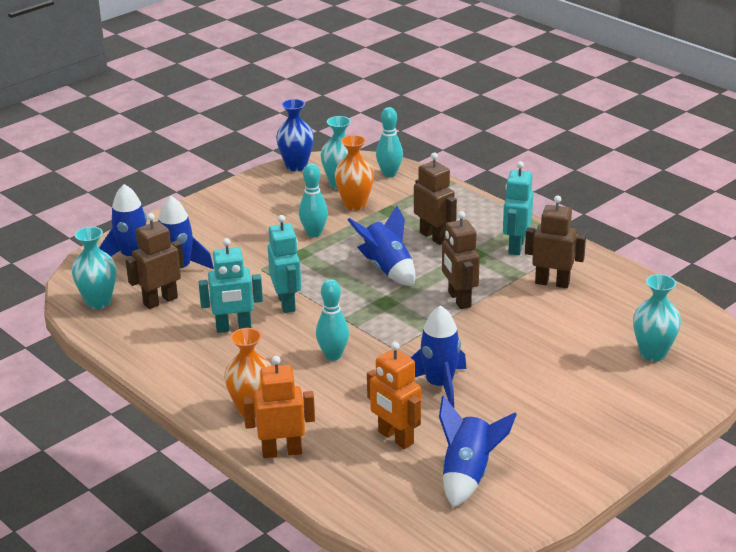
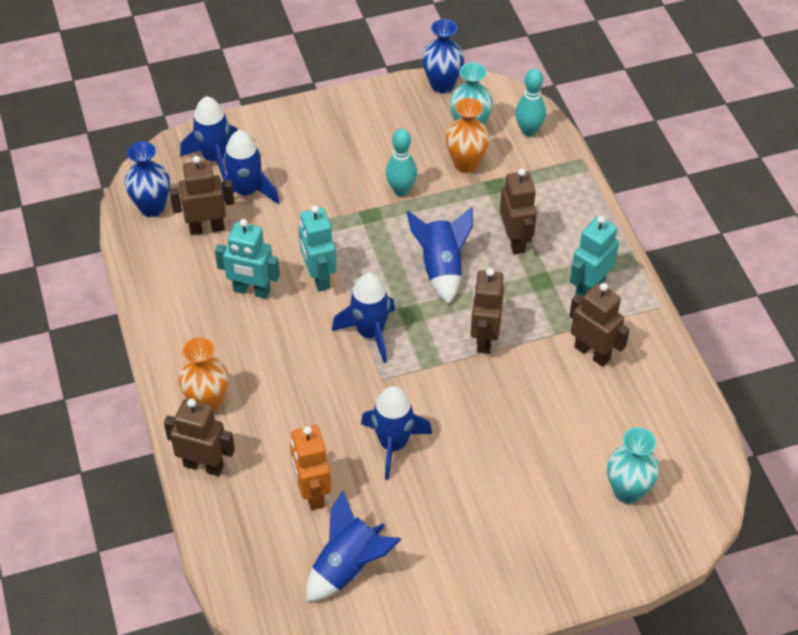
camera: 25 degrees right, 20 degrees up
(98, 302) = (152, 208): turquoise vase -> blue vase
(282, 452) = (204, 465): orange robot -> brown robot
(287, 303) = (319, 277): turquoise robot -> turquoise robot turned 150 degrees clockwise
(333, 355) = (320, 364): turquoise bowling pin -> none
(360, 324) = (370, 333): none -> blue rocket

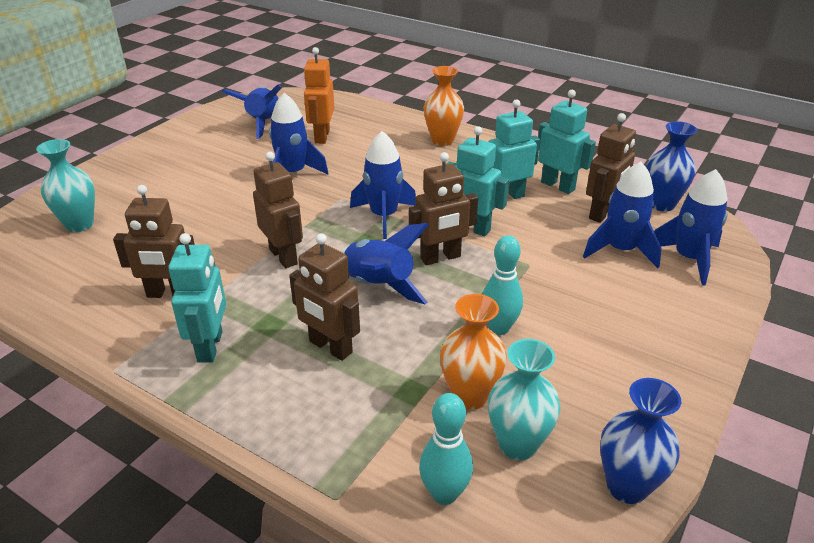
camera: 140 degrees right, 15 degrees down
(195, 276) = (558, 186): none -> turquoise robot
(204, 465) = (403, 120): brown robot -> brown robot (440, 258)
(312, 493) = (321, 136): orange robot -> orange robot turned 120 degrees counterclockwise

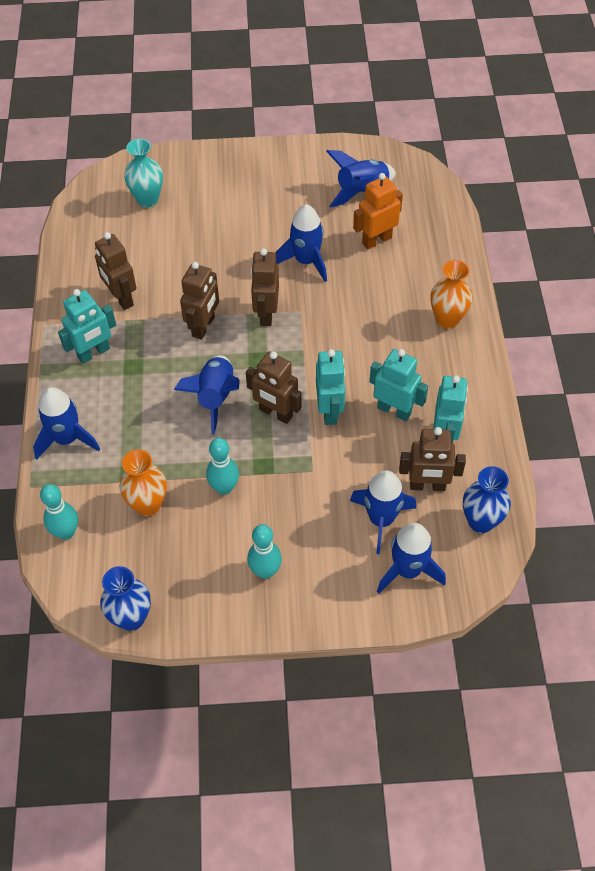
camera: 55 degrees right, 20 degrees up
(330, 347) = (137, 410): brown robot -> brown robot (266, 313)
(384, 216) = (298, 350): blue rocket -> blue rocket (67, 439)
(517, 445) = (126, 549): turquoise vase -> none
(630, 345) = (265, 571): none -> turquoise bowling pin

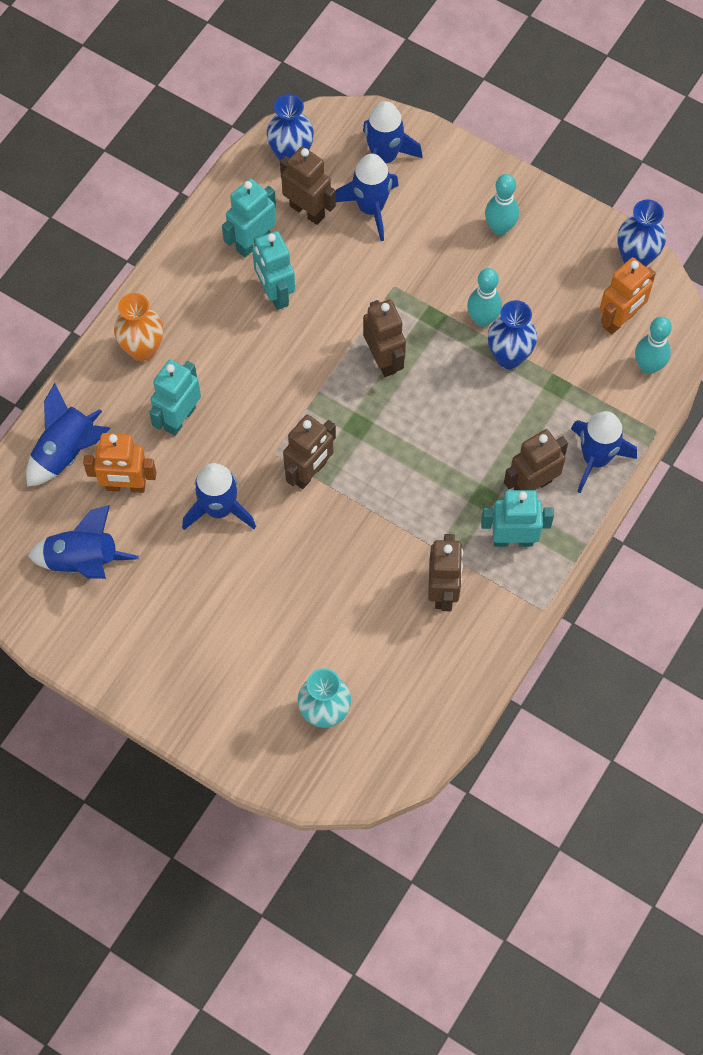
camera: 145 degrees left, 10 degrees up
(113, 556) = (620, 320): none -> orange robot
(148, 505) = (560, 346): orange vase -> none
(183, 472) = (509, 357): none -> blue vase
(203, 327) = (382, 498): brown robot -> brown robot (532, 485)
(215, 397) = (427, 412): blue rocket -> blue rocket (67, 452)
(330, 411) = (333, 330): turquoise robot -> turquoise robot (179, 418)

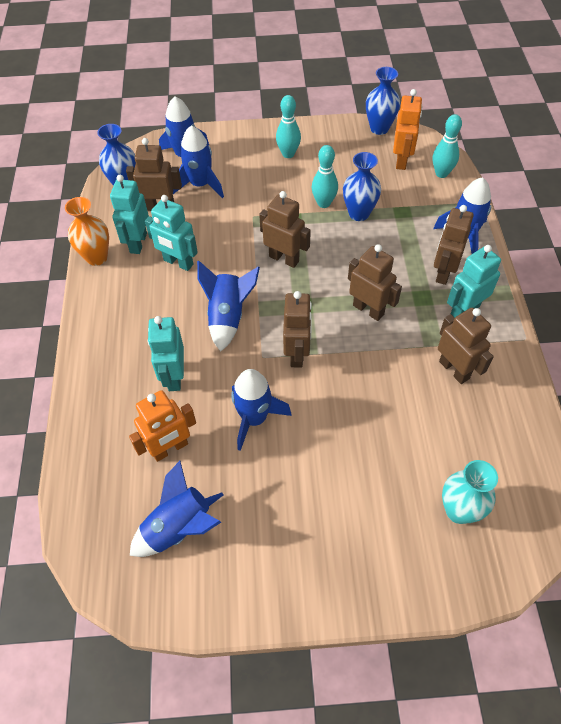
camera: 35 degrees left, 10 degrees down
(67, 452) = (103, 454): blue rocket -> blue rocket (228, 316)
(143, 349) = (110, 349): orange vase -> orange vase (97, 257)
(418, 474) = (368, 309): none -> brown robot

